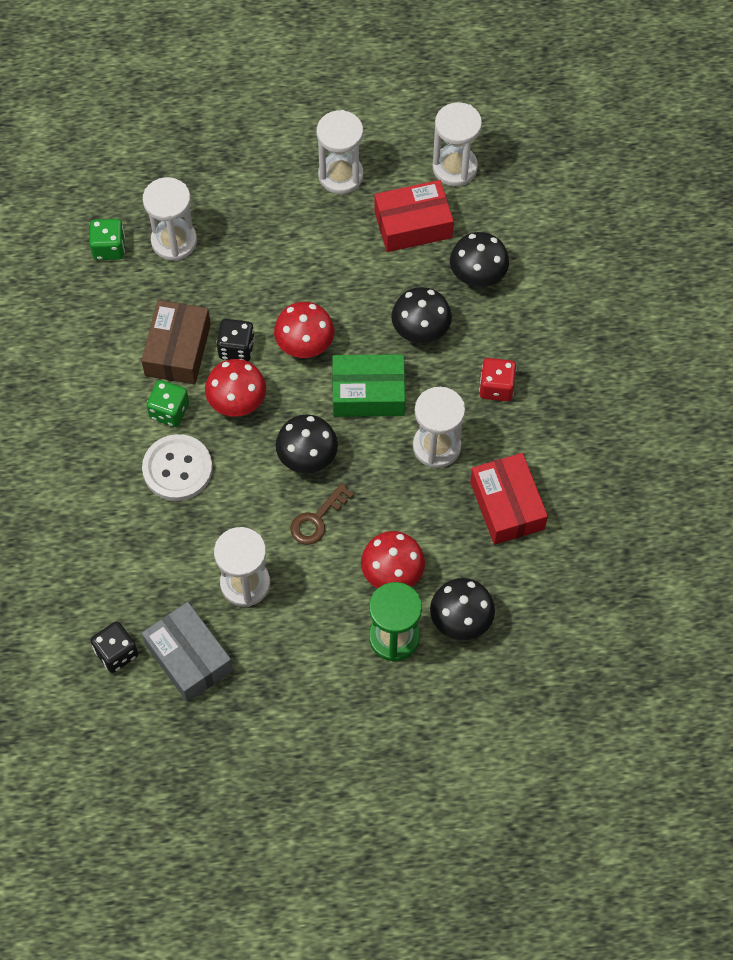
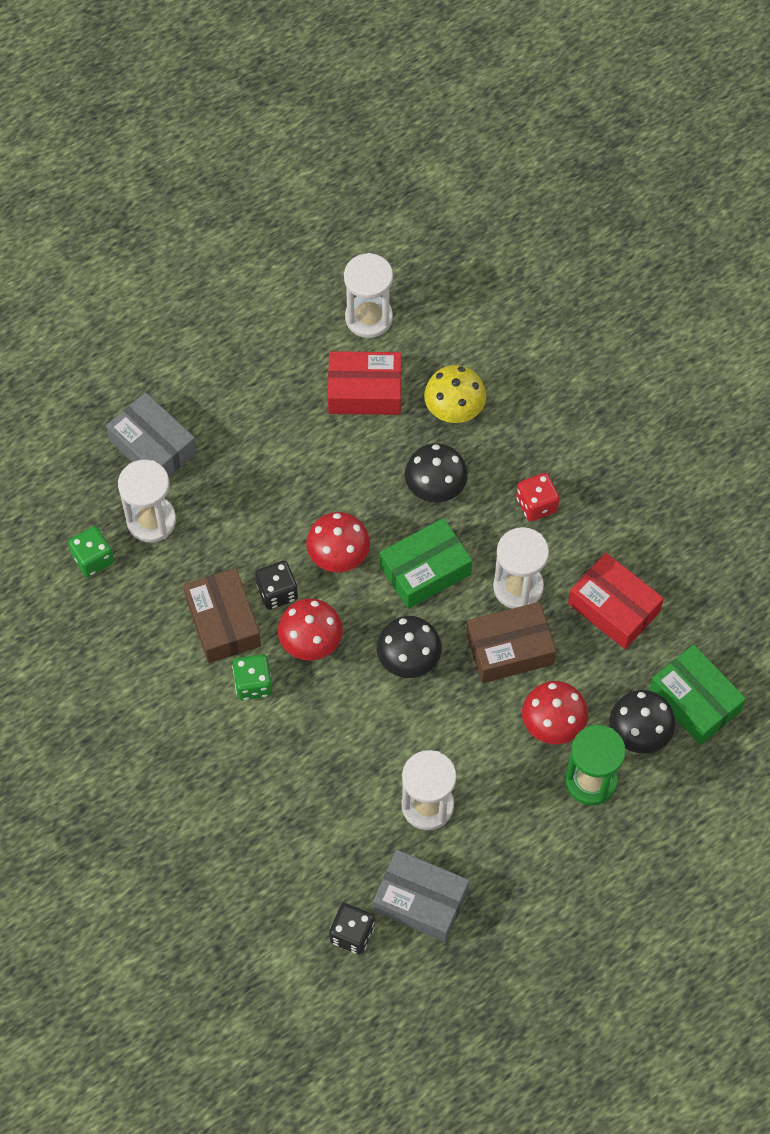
camera: 30 degrees left, 0 degrees up
(177, 469) = (296, 734): white button -> none
(213, 184) = (153, 447): none -> grey box
(317, 519) = (454, 711): brown key -> none
(340, 175) = (268, 378): white hourglass -> none
(396, 493) = (510, 649): none -> brown box
(413, 224) = (364, 391): red box -> red box turned 45 degrees clockwise
(477, 275) = (454, 409): black mushroom -> yellow mushroom
(526, 619) = (694, 701): none -> green box

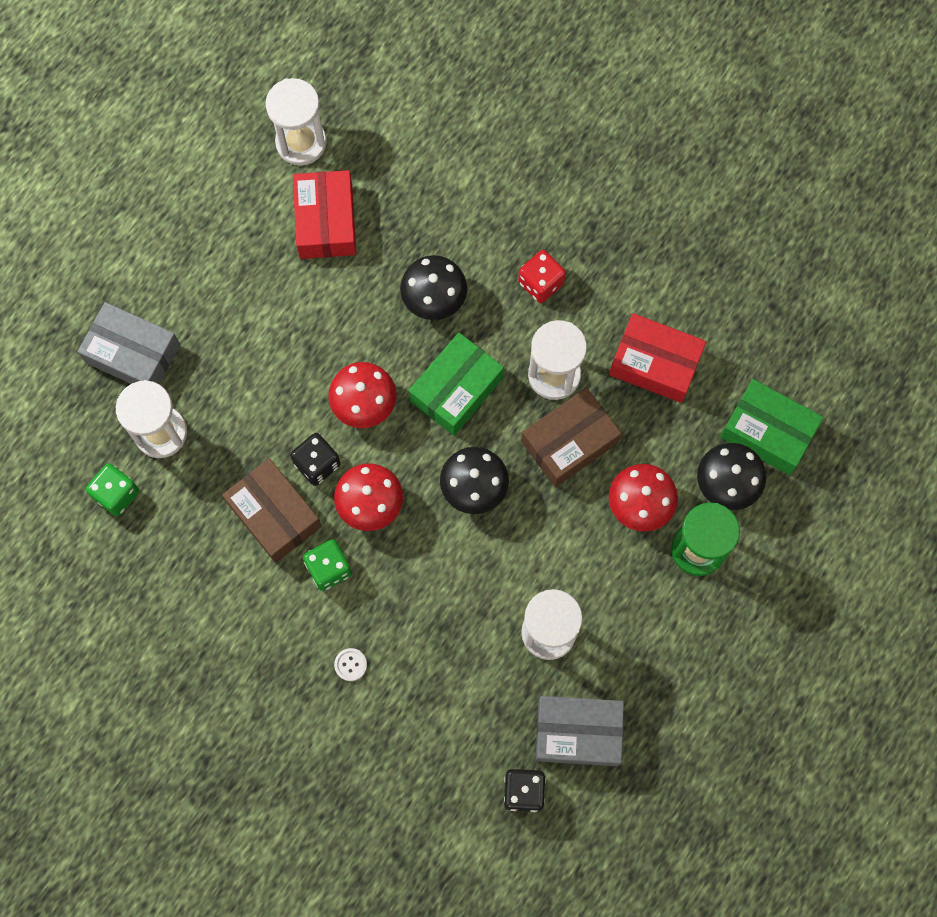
camera: 20 degrees left, 10 degrees up
(240, 772) = (350, 664): none -> white button
(364, 391) = (326, 221): red box -> red box turned 75 degrees counterclockwise
(454, 409) = (422, 211): yellow mushroom -> none

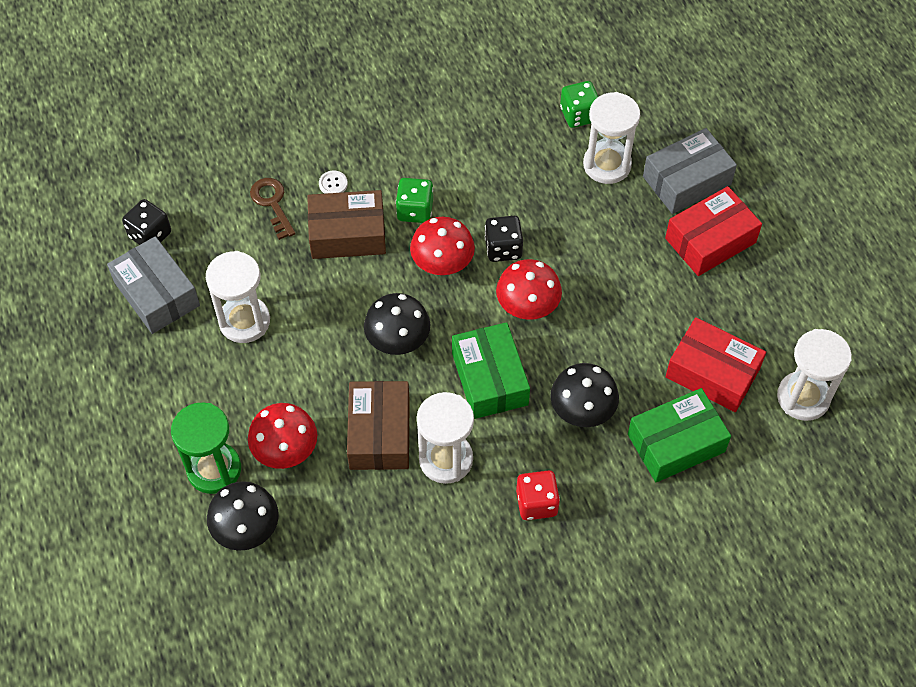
camera: 125 degrees right, 15 degrees down
(274, 514) = (485, 199): brown box -> brown box (347, 234)
(411, 704) = (272, 204): none -> brown key
(578, 733) = (156, 294): grey box -> grey box turned 75 degrees counterclockwise
(655, 364) = (394, 546): red box -> red box (710, 240)
(767, 432) = (262, 596): green box -> green box (676, 443)

